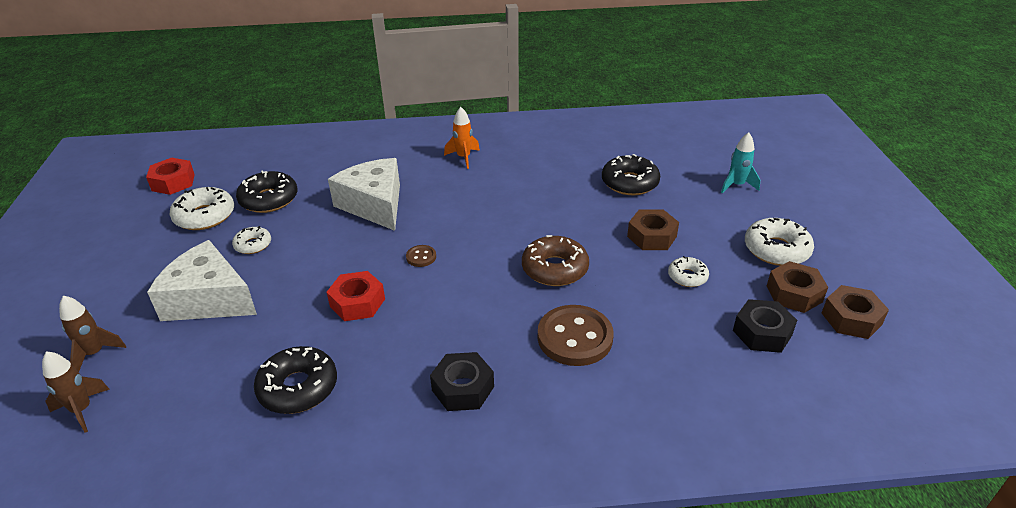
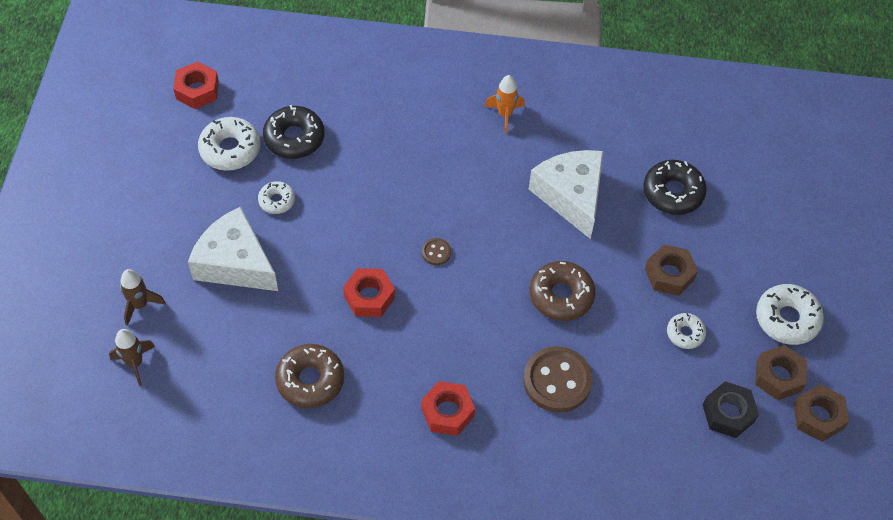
camera: 10 degrees right, 20 degrees up
(298, 388) = (310, 380): black donut -> brown donut
(374, 204) = (400, 168): white cheese -> white cheese (571, 196)
(463, 388) = (447, 412): black nut -> red nut
(736, 185) = (786, 221): turquoise rocket -> none

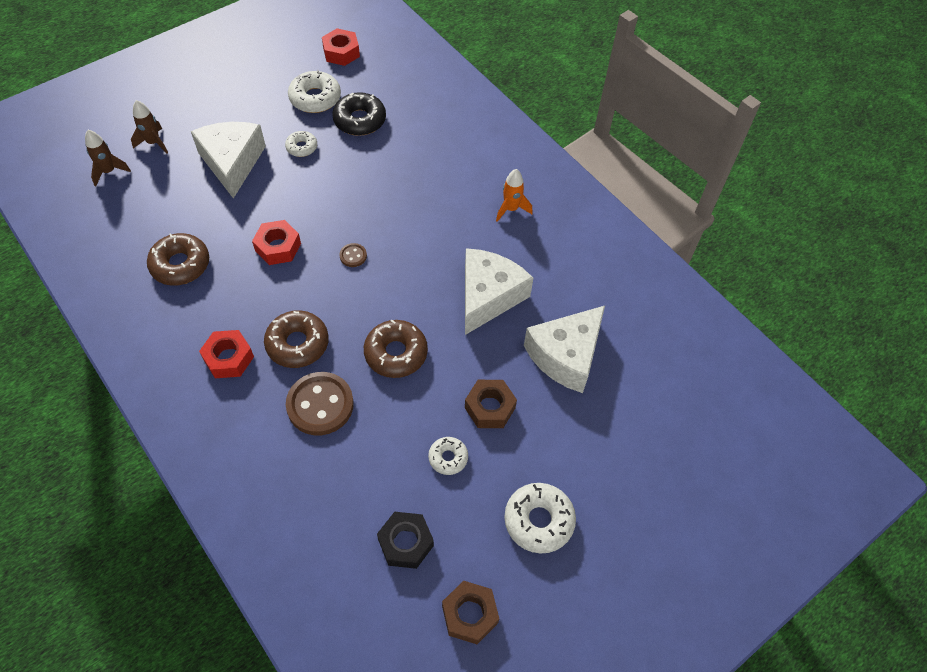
camera: 45 degrees right, 0 degrees up
(483, 354) = (297, 344): none -> brown donut
(673, 192) = (566, 356): black donut -> white cheese
(778, 376) = (477, 555): brown nut -> none

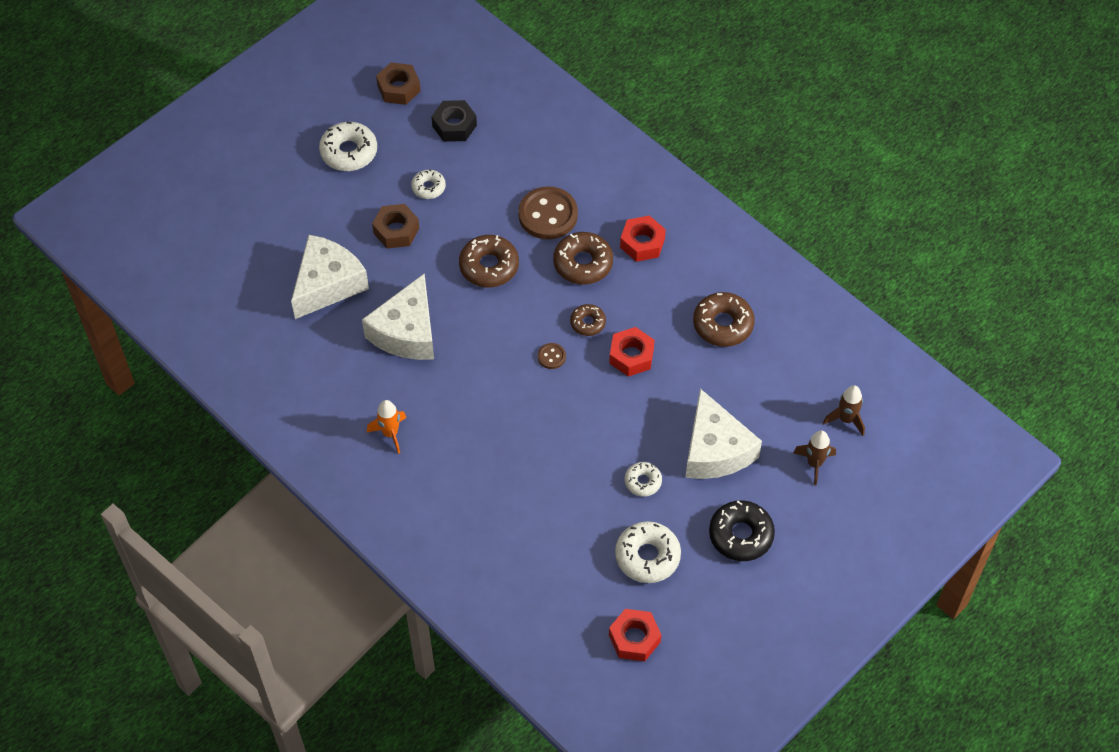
camera: 175 degrees right, 0 degrees up
(310, 283) = (588, 323): none -> brown donut
(360, 120) = (584, 530): black donut -> black donut (741, 535)

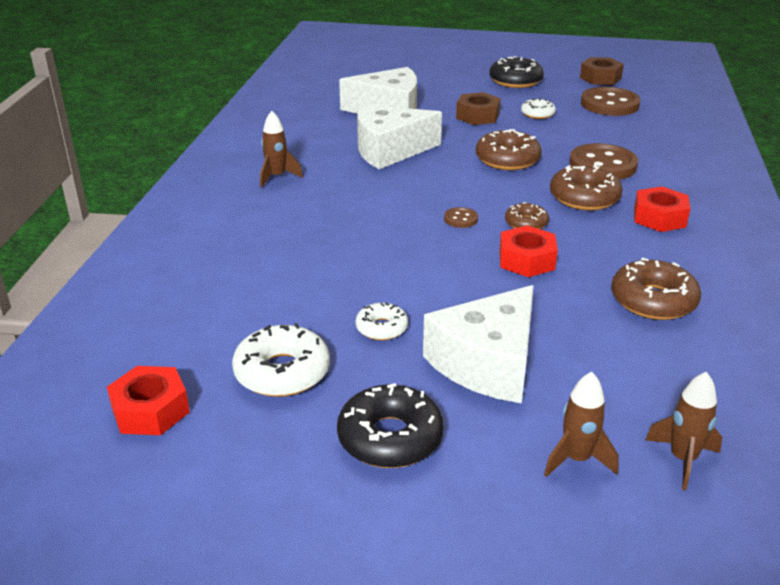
camera: 55 degrees right, 25 degrees down
(349, 152) = (515, 81): white donut -> black donut
(390, 433) = (277, 177): orange rocket -> brown rocket
(454, 126) = (609, 104): black nut -> brown button

